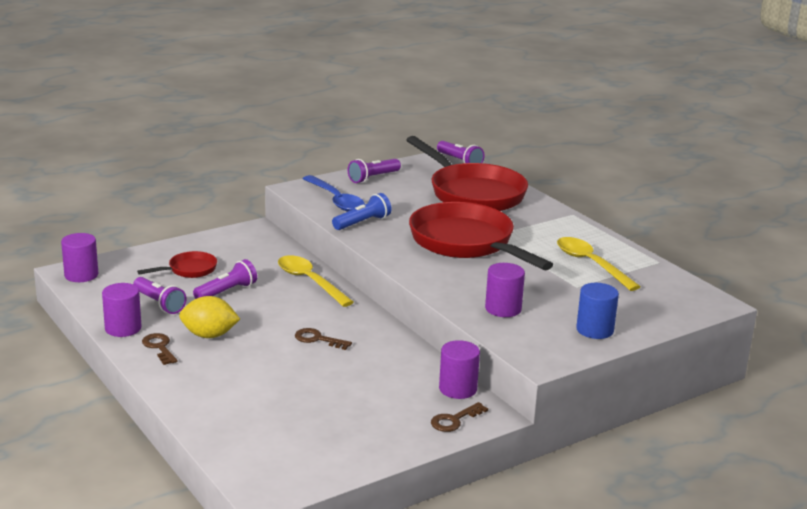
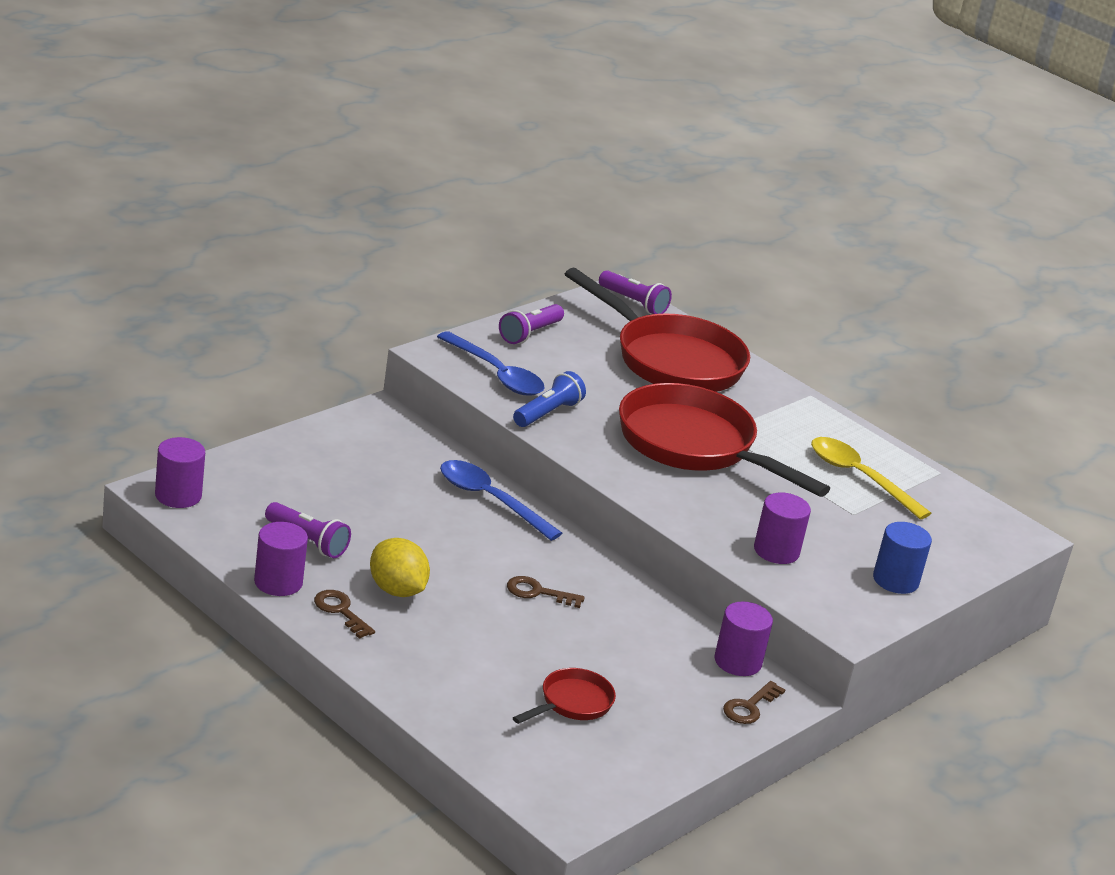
camera: 15 degrees left, 5 degrees up
(189, 270) = (321, 484): red pan -> red pan (572, 703)
(209, 335) = (396, 590): yellow lemon -> yellow lemon turned 60 degrees clockwise
(227, 291) = (388, 519): purple flashlight -> none
(310, 281) = (490, 500): yellow spoon -> blue spoon

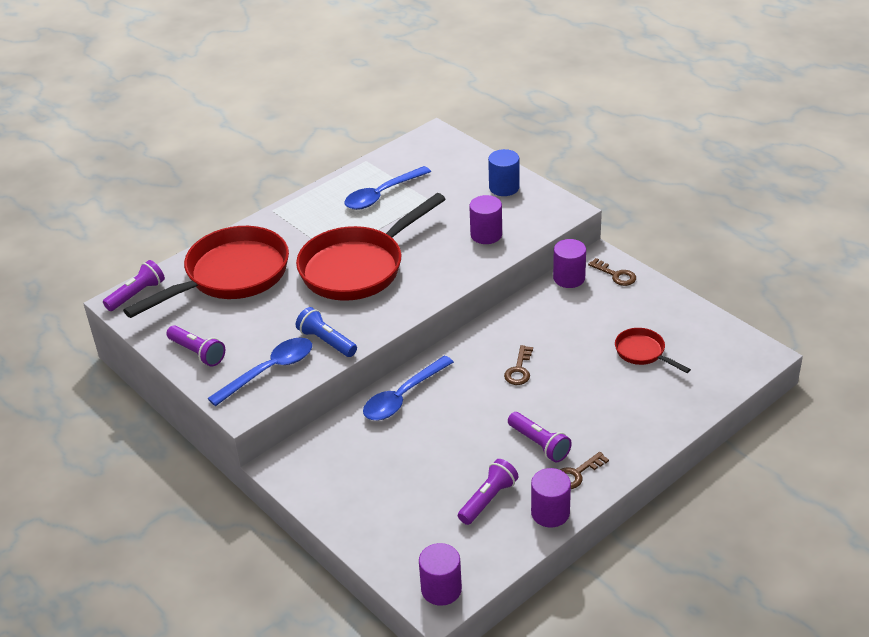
camera: 80 degrees left, 10 degrees up
(396, 590) = (539, 444): yellow lemon -> purple flashlight
(859, 477) = (382, 195): yellow spoon -> blue spoon

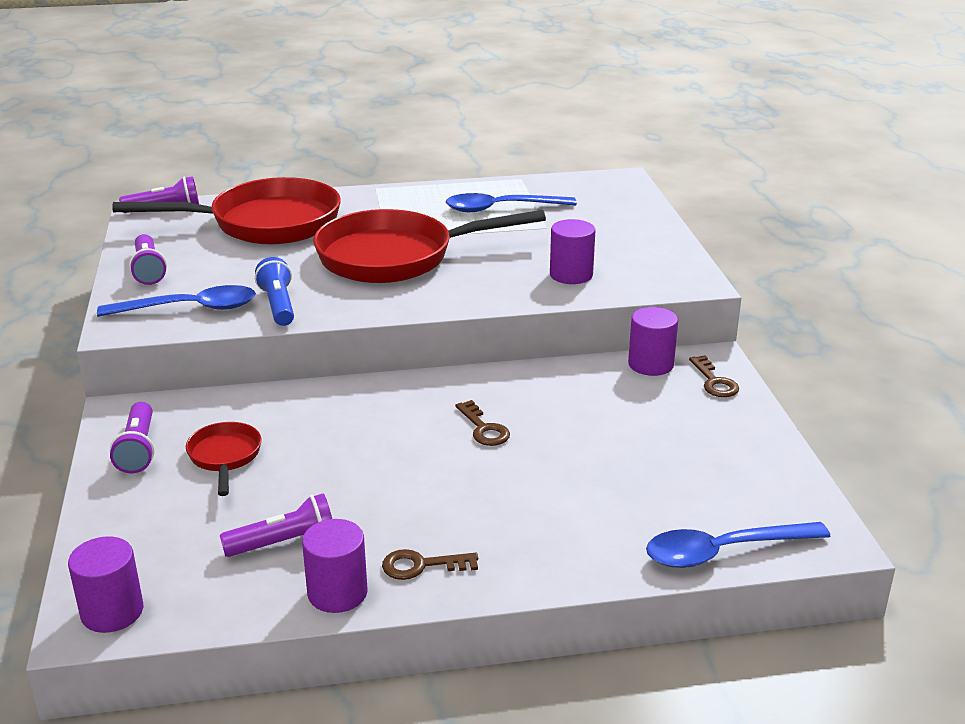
camera: 30 degrees right, 10 degrees down
(403, 397) = (323, 402): blue spoon -> blue spoon (723, 552)
(504, 187) = (644, 242): blue cylinder -> none
(519, 370) = (484, 428): brown key -> brown key turned 75 degrees counterclockwise
(539, 444) = (415, 513): purple flashlight -> purple flashlight (138, 449)
(643, 352) = (660, 472): red pan -> red pan (225, 457)

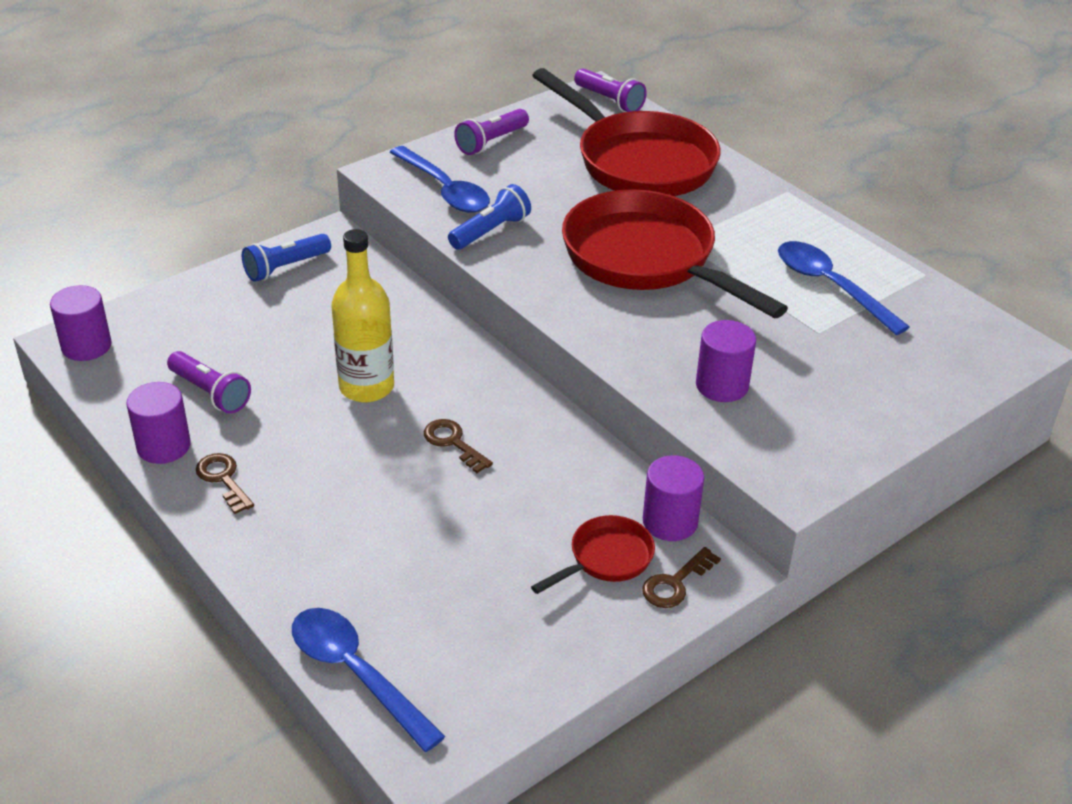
camera: 60 degrees right, 10 degrees up
(138, 449) = (285, 268): purple flashlight -> blue flashlight
(225, 457) = (304, 314): red pan -> red pan (606, 559)
(368, 451) = (366, 387): none -> yellow bottle
(484, 428) = (453, 443): brown key -> brown key turned 105 degrees clockwise

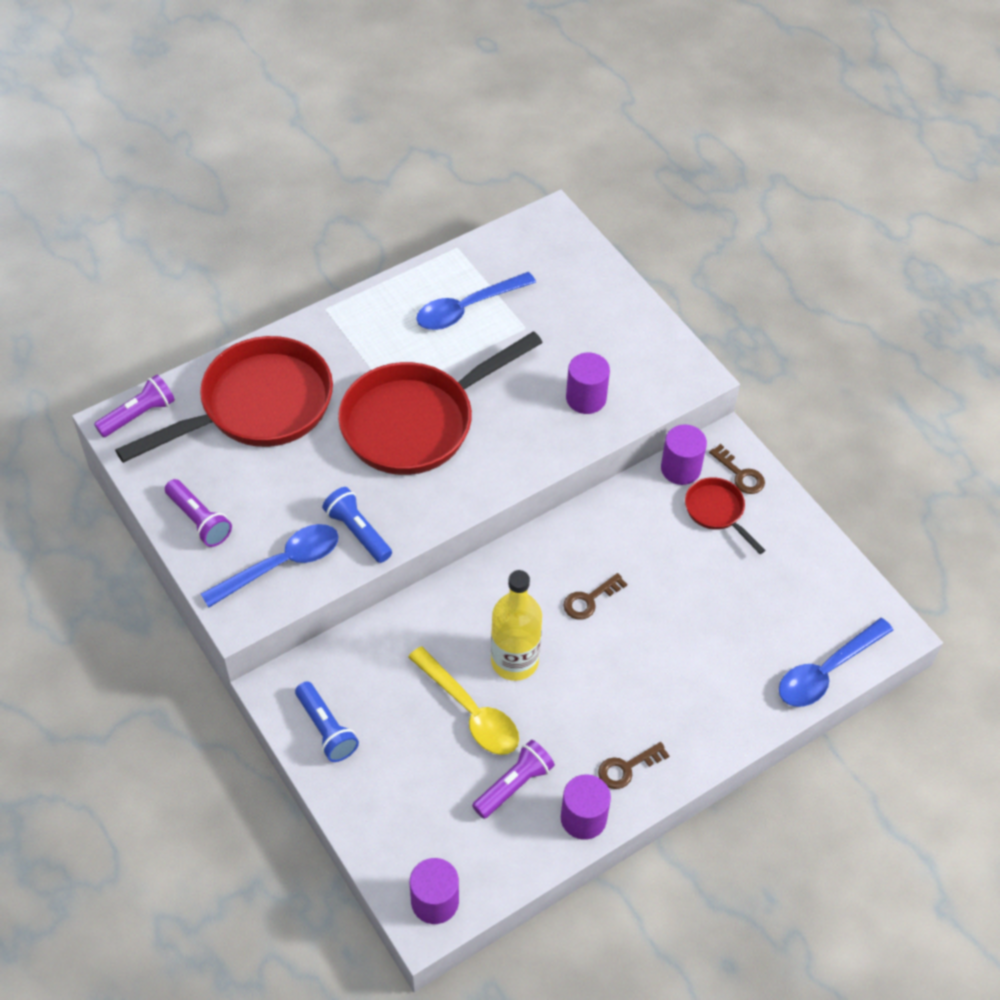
camera: 85 degrees left, 15 degrees up
(302, 358) = (470, 711): none -> yellow spoon

